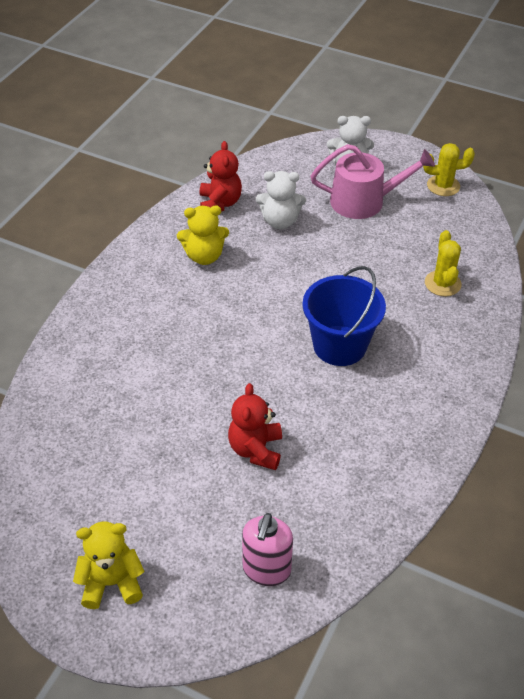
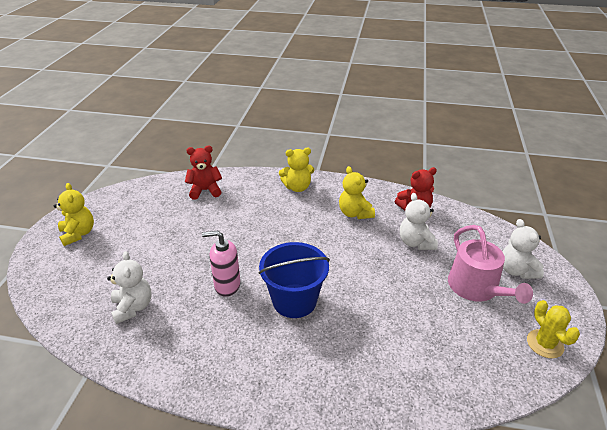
camera: 75 degrees right, 10 degrees down
(119, 298) = (297, 187): none -> yellow teddy bear
(256, 449) = (182, 273): red teddy bear -> red teddy bear (205, 190)
(266, 570) = (81, 298): pink soap dispenser -> pink soap dispenser (227, 285)
(303, 507) = (133, 307): none -> white teddy bear
(442, 283) = (401, 362): yellow cactus -> none

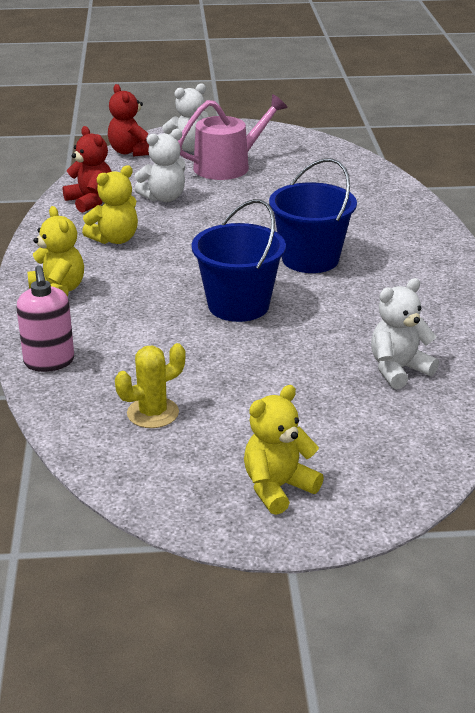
camera: 105 degrees left, 5 degrees down
(205, 190) = (92, 379): red teddy bear -> red teddy bear (131, 152)
(227, 285) = (313, 308): pink soap dispenser -> pink soap dispenser (49, 362)
(248, 252) = (238, 305): none -> blue bucket
(545, 344) = (286, 140): yellow cactus -> yellow cactus (153, 413)

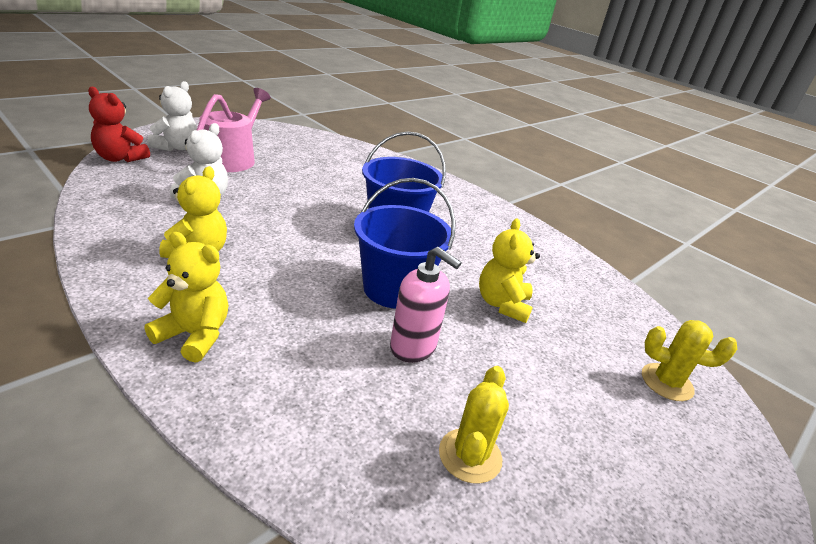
camera: 45 degrees left, 0 degrees up
(49, 362) = (284, 442): pink soap dispenser -> pink soap dispenser (413, 347)
(90, 201) = (126, 216): red teddy bear -> none
(278, 488) = (671, 486): yellow teddy bear -> yellow teddy bear (502, 304)
(395, 445) = (667, 382): none -> yellow cactus
(398, 370) = (575, 308): white teddy bear -> none

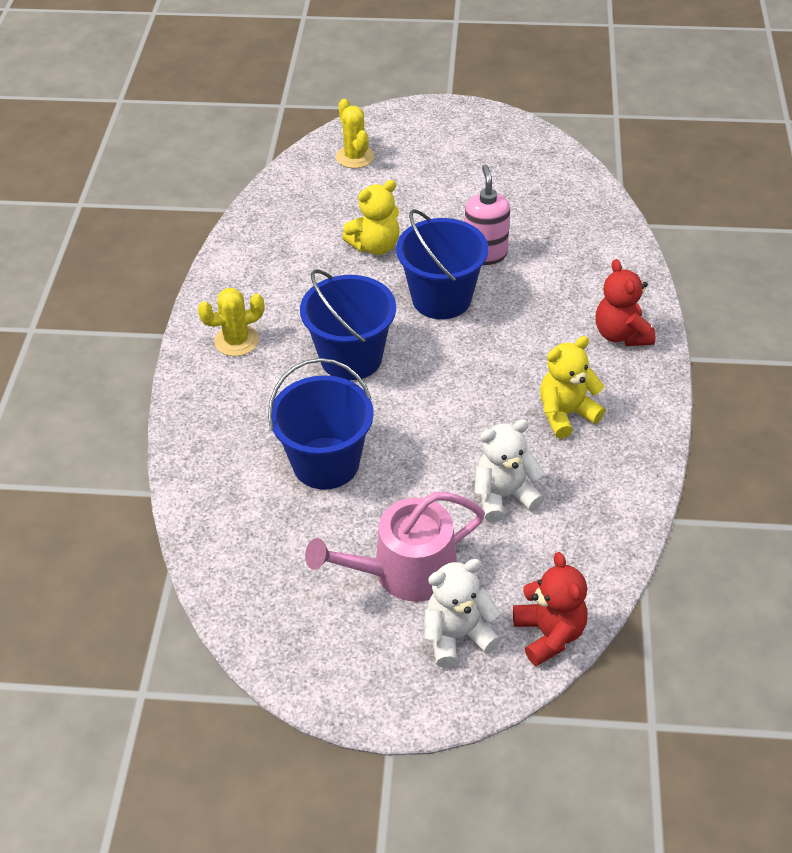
camera: 125 degrees left, 15 degrees up
(194, 335) = (621, 334): yellow teddy bear -> red teddy bear
(331, 180) = (326, 463): none -> blue bucket
(470, 455) = (528, 195): yellow cactus -> yellow cactus (236, 341)

